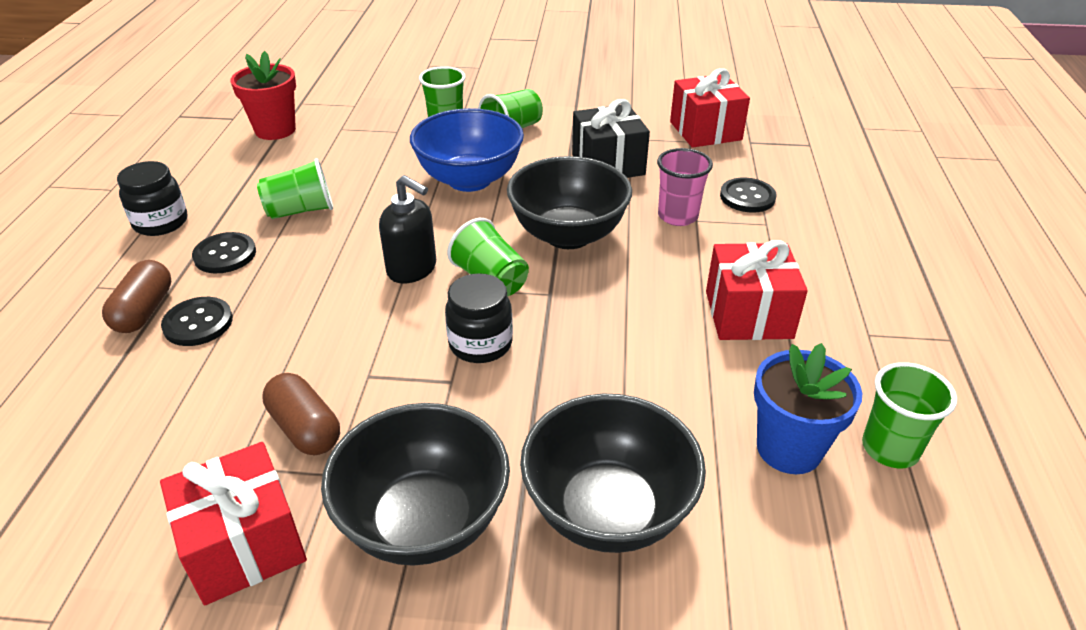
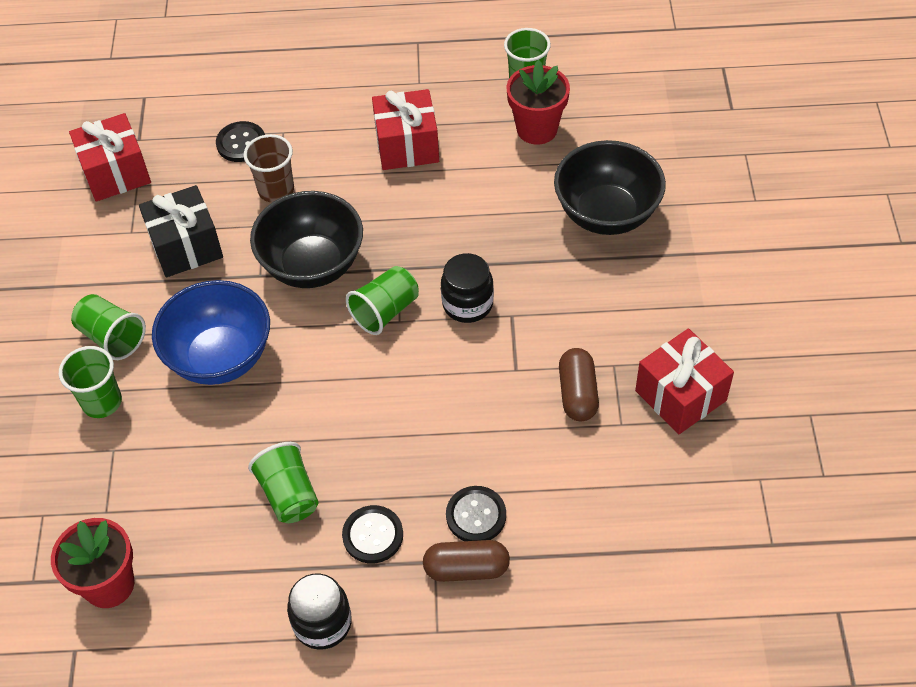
camera: 95 degrees left, 15 degrees up
(305, 428) = (577, 393): brown capsule -> brown capsule turned 45 degrees counterclockwise
(412, 269) = (377, 372): black soap dispenser -> none
(424, 521) = (638, 304): black bowl -> none
(677, 216) = (276, 190): pink cup -> brown cup
(789, 449) = (537, 129): blue flower pot -> red flower pot

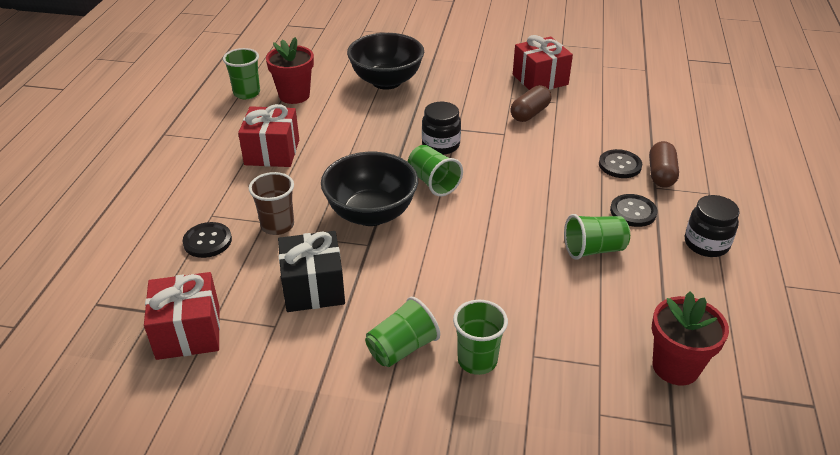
camera: 80 degrees left, 15 degrees down
(220, 357) = (449, 276): blue bowl -> none
(577, 393) = (530, 113): brown capsule -> brown capsule turned 60 degrees counterclockwise

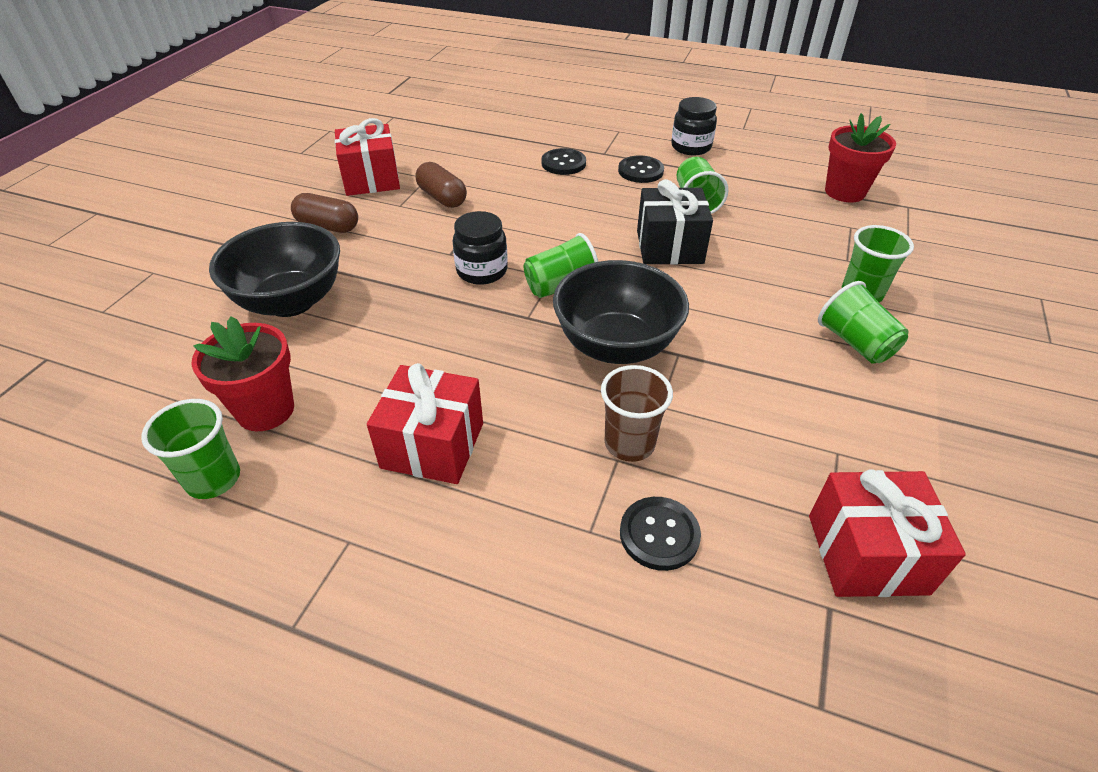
camera: 80 degrees left, 5 degrees up
(313, 288) = (762, 410): black gift -> black gift (669, 247)
(661, 174) = (585, 146): brown capsule -> brown capsule (328, 226)

